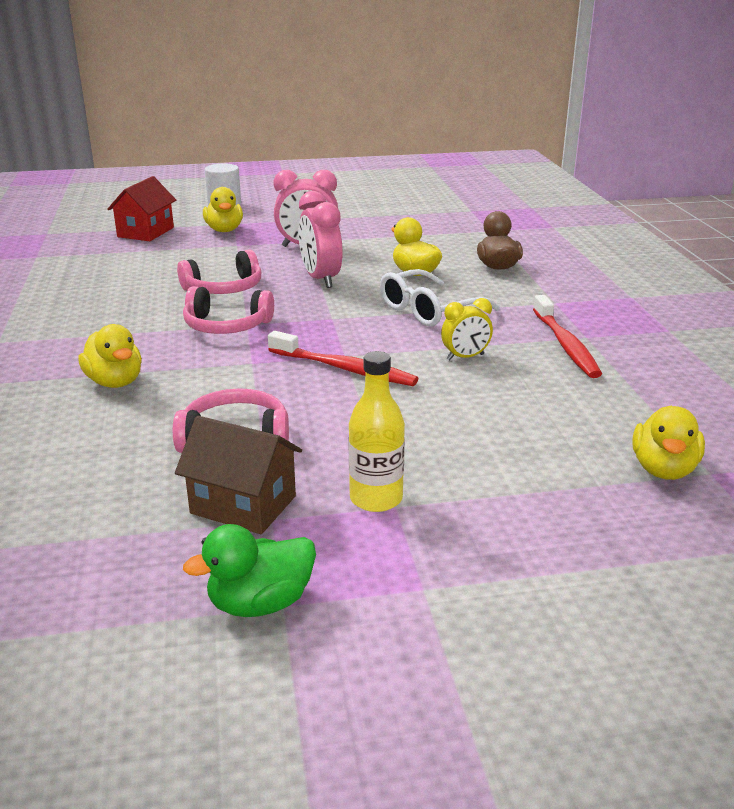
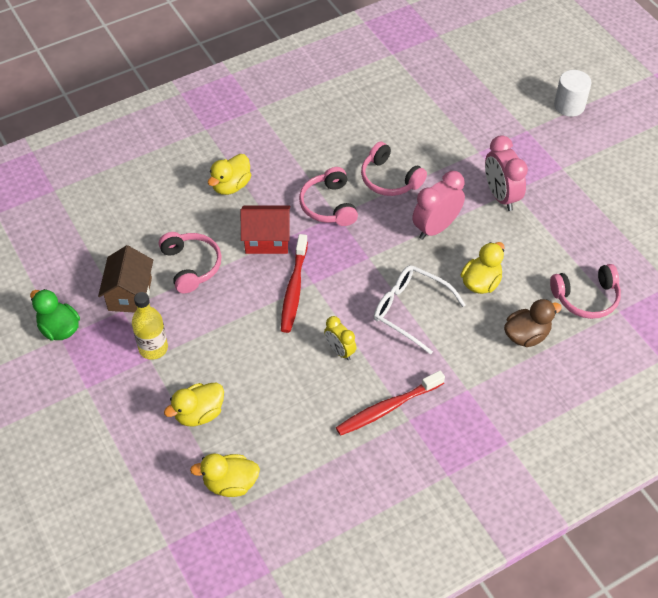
camera: 70 degrees right, 25 degrees up
(146, 232) = (473, 88): red house -> red house (267, 240)
(224, 230) = (506, 131): yellow duck -> yellow duck (199, 413)
(465, 238) = (586, 297): none -> pink headphones

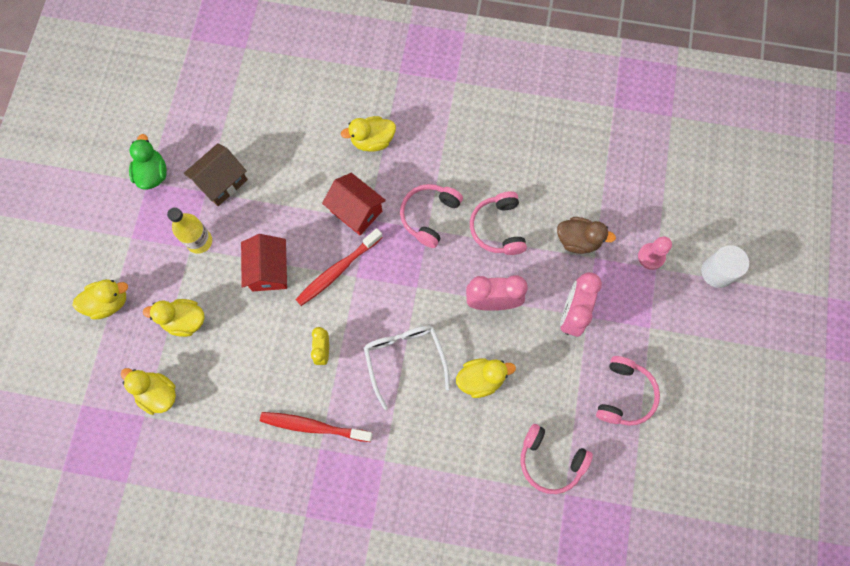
camera: 40 degrees right, 20 degrees up
(114, 449) = (108, 302): none -> yellow duck
(191, 266) = (283, 191): pink headphones -> pink headphones (624, 395)
(236, 327) = (269, 270): none -> red house
(516, 125) = (651, 256): none -> pink pawn
(526, 335) = (471, 453): brown duck -> brown duck (578, 240)

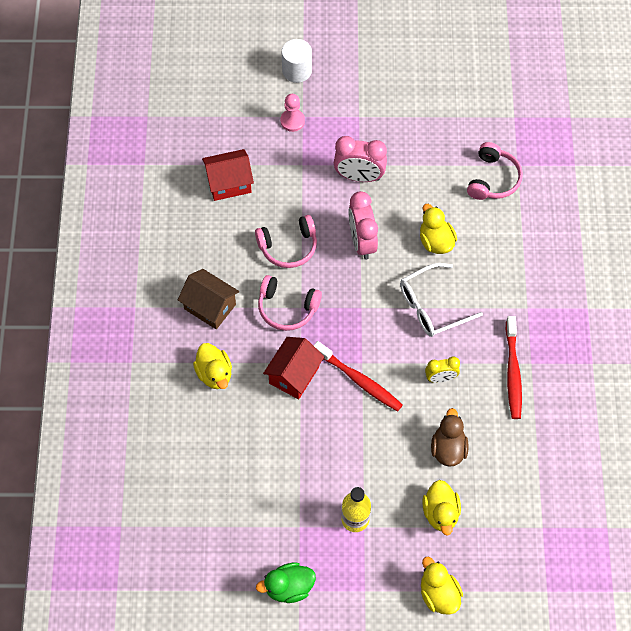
camera: 100 degrees left, 10 degrees down
(158, 393) = (518, 520): yellow duck -> none
(221, 182) = (285, 513): brown house -> brown house (210, 307)
(269, 270) = (372, 444): red house -> red house (229, 183)
(578, 240) = (288, 179): brown duck -> brown duck (448, 448)
(624, 395) = (423, 130): pink headphones -> none

